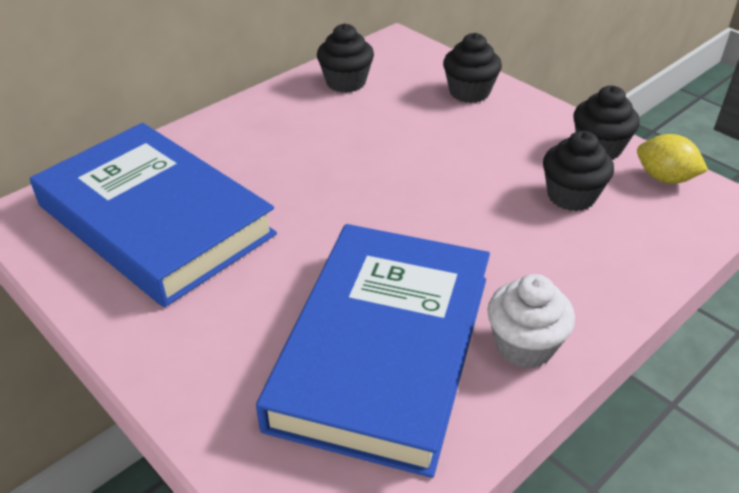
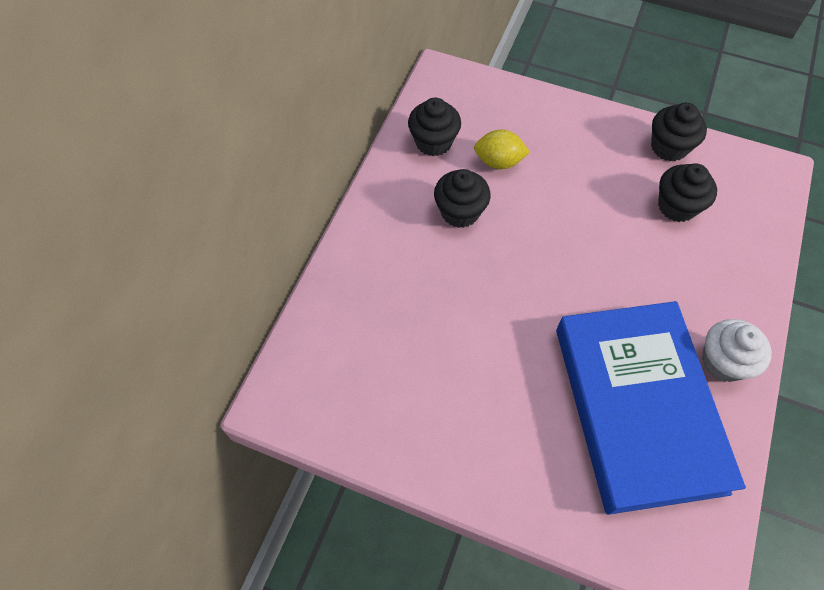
camera: 25 degrees left, 20 degrees up
(155, 220) = (390, 360): blue book -> none
(469, 92) = (539, 118): black cupcake -> black cupcake (460, 212)
(664, 178) = (728, 162): yellow lemon -> yellow lemon (498, 162)

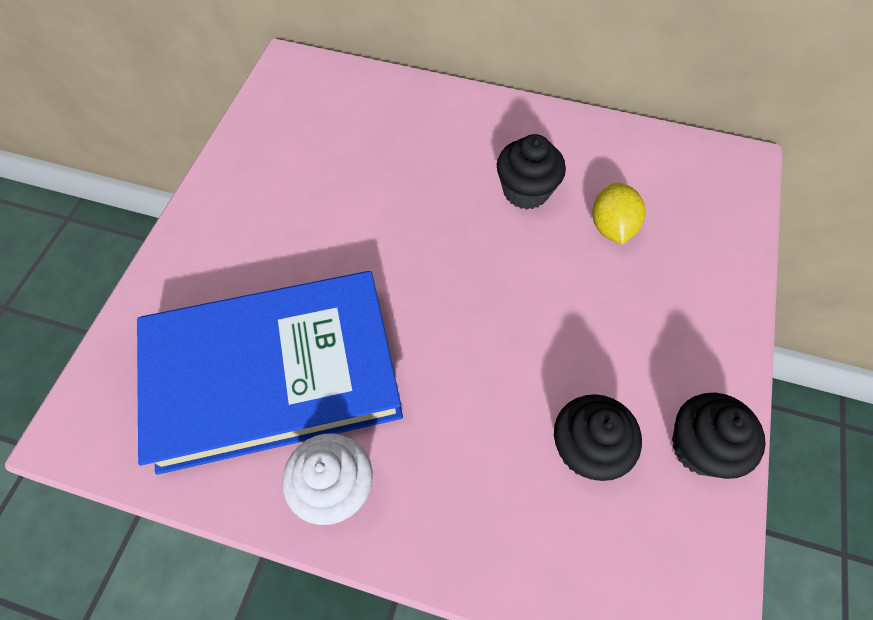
camera: 85 degrees right, 0 degrees up
(433, 142) = (624, 161): black cupcake -> none

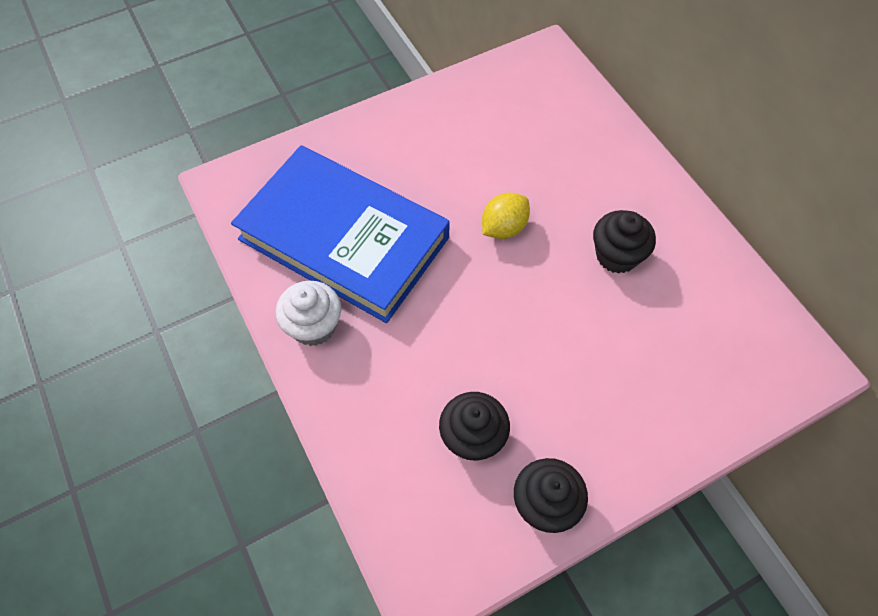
camera: 45 degrees right, 0 degrees up
(611, 227) = (650, 327): yellow lemon -> yellow lemon (503, 228)

